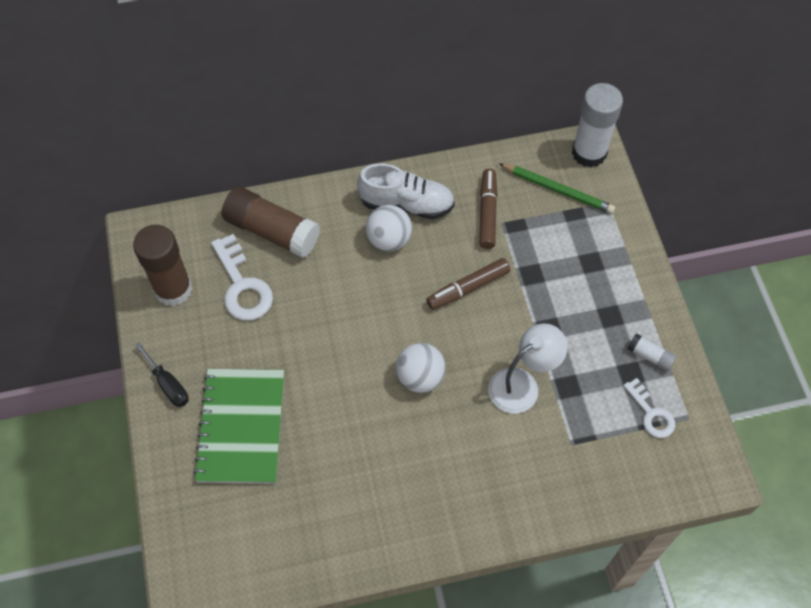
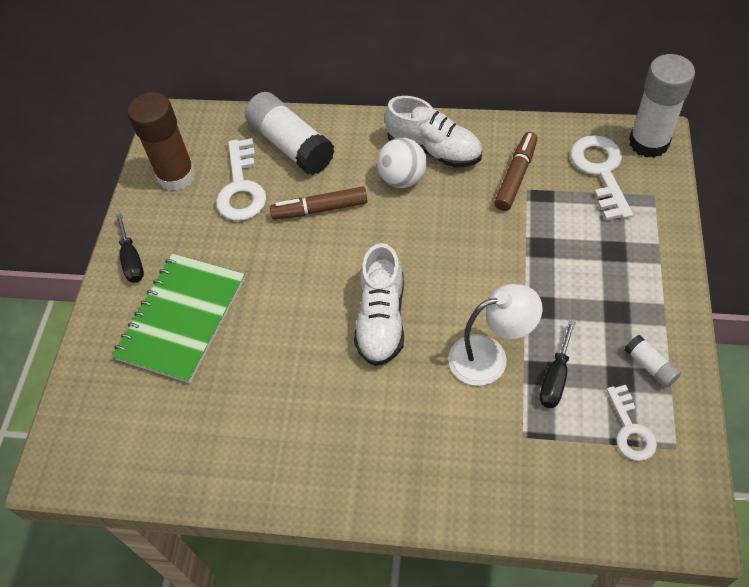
camera: 25 degrees right, 5 degrees down
(272, 231) = (291, 145): brown glue stick -> white glue stick
(420, 377) = (381, 319): white ball -> white shoe
(468, 288) = (467, 244): brown marker -> brown marker (320, 209)
(557, 190) = (600, 171): green pencil -> white key
(580, 388) = (555, 378): none -> black screwdriver

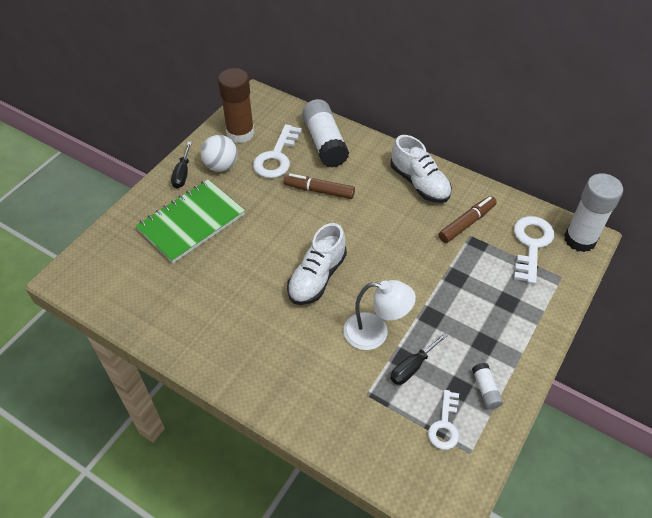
camera: 20 degrees right, 5 degrees down
(402, 179) = (386, 193): white ball -> white ball (221, 166)

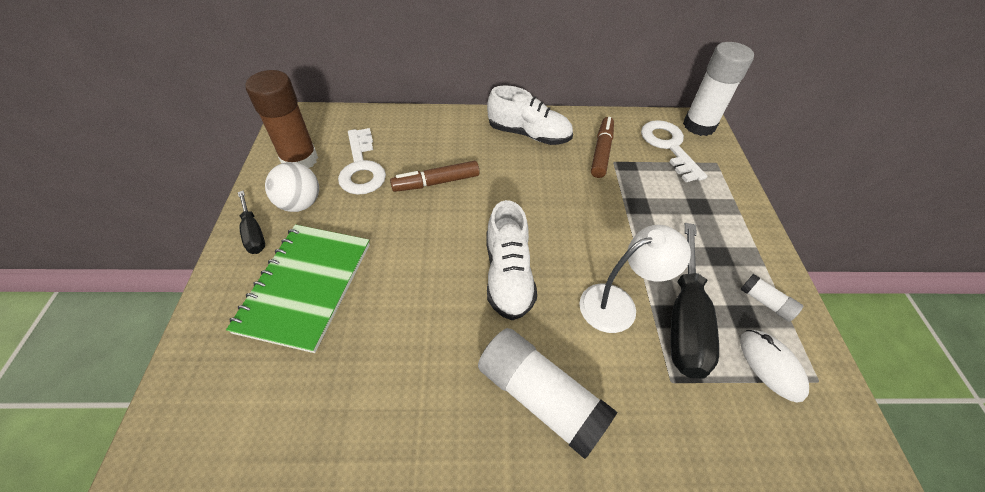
camera: 35 degrees left, 0 degrees up
(325, 143) = (404, 134): white glue stick -> white glue stick (540, 397)
(412, 367) = (685, 320): black screwdriver -> black screwdriver, size x1.85
(444, 425) = (771, 366): white key -> white mouse

